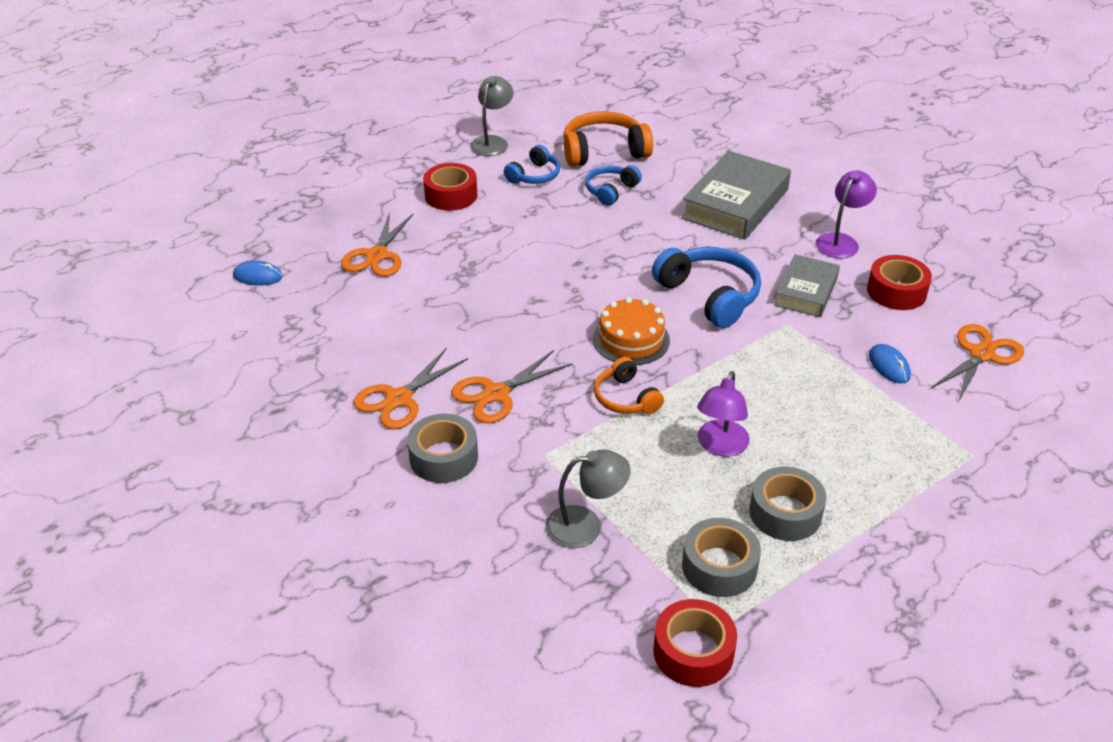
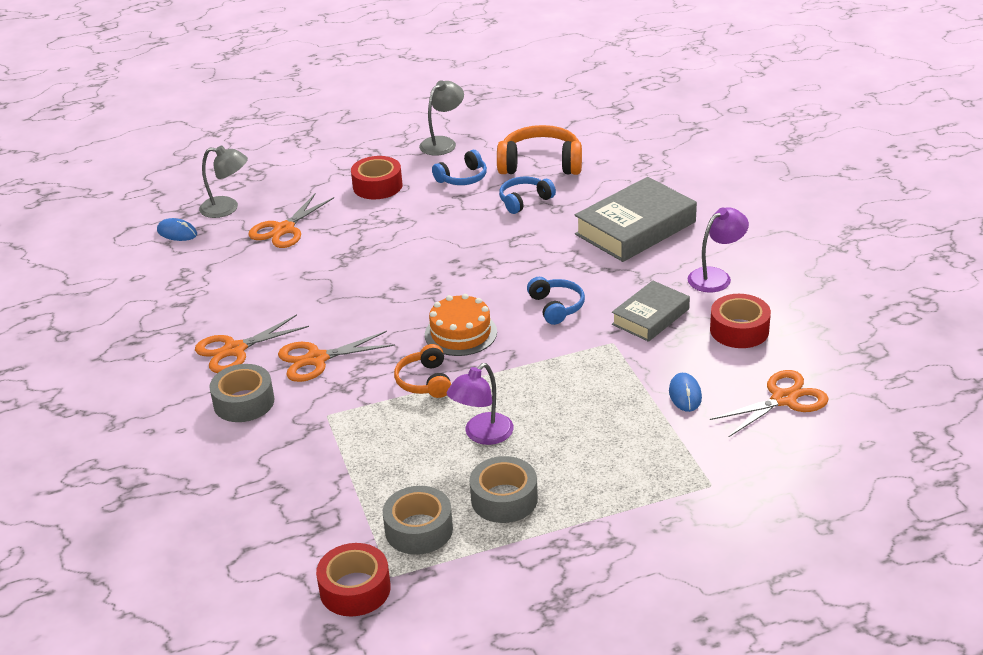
camera: 20 degrees right, 5 degrees down
(585, 525) = (327, 476): grey lamp -> grey lamp (227, 208)
(709, 296) = (556, 307): blue headphones -> blue headphones, size x0.60

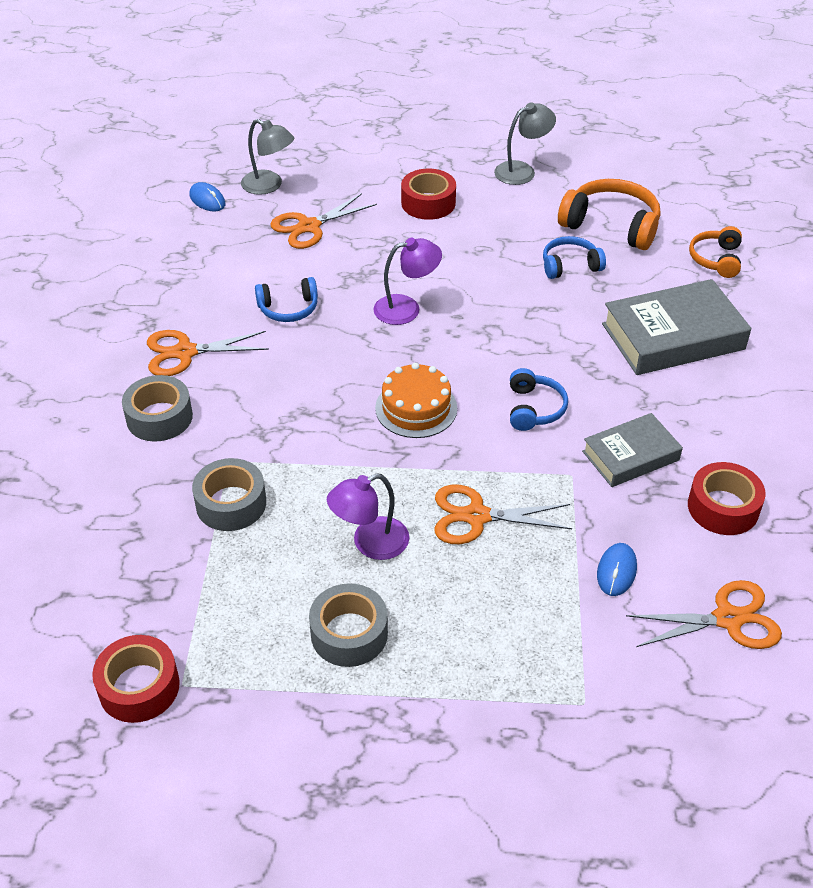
camera: 20 degrees right, 10 degrees up
(316, 359) = (256, 390): orange scissors -> orange scissors (476, 516)
(419, 529) = (242, 638): grey tape -> grey tape (231, 503)
(425, 381) = (348, 455): orange headphones -> orange headphones (716, 259)
(462, 178) = (520, 219): blue headphones -> blue headphones (288, 308)
(716, 276) = (732, 428): purple lamp -> purple lamp (406, 308)

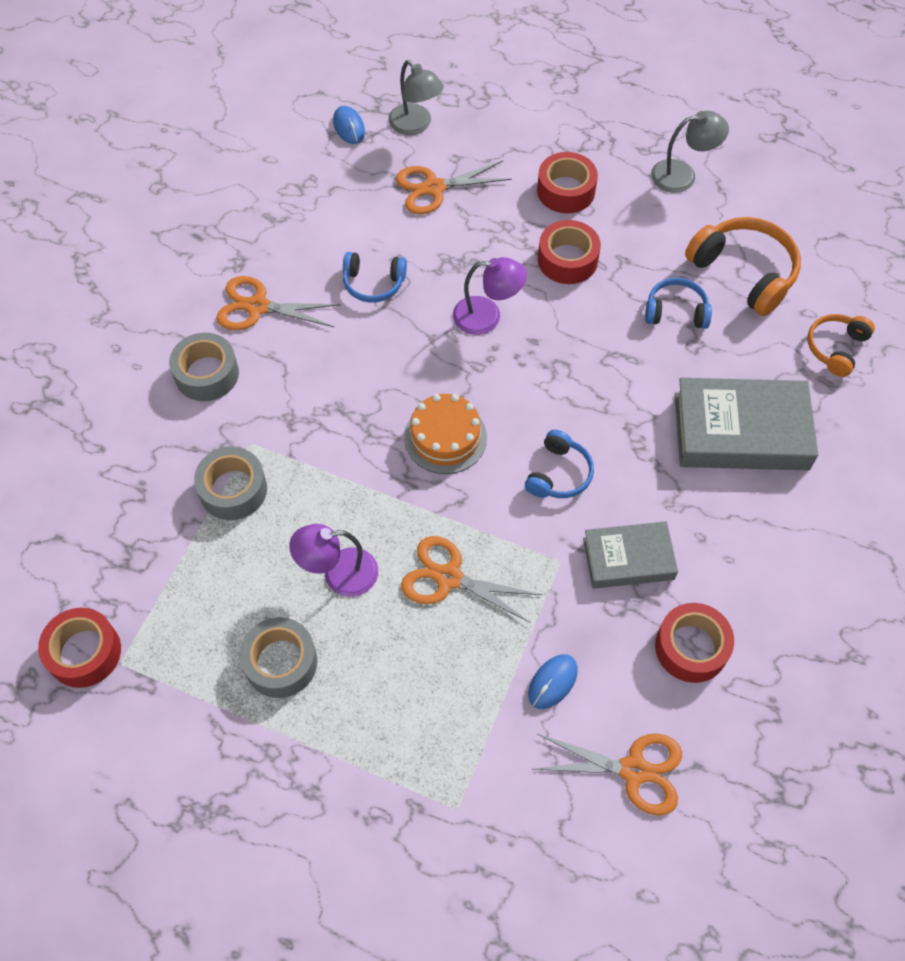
camera: 20 degrees right, 15 degrees up
(456, 251) = (567, 260): none -> red tape

